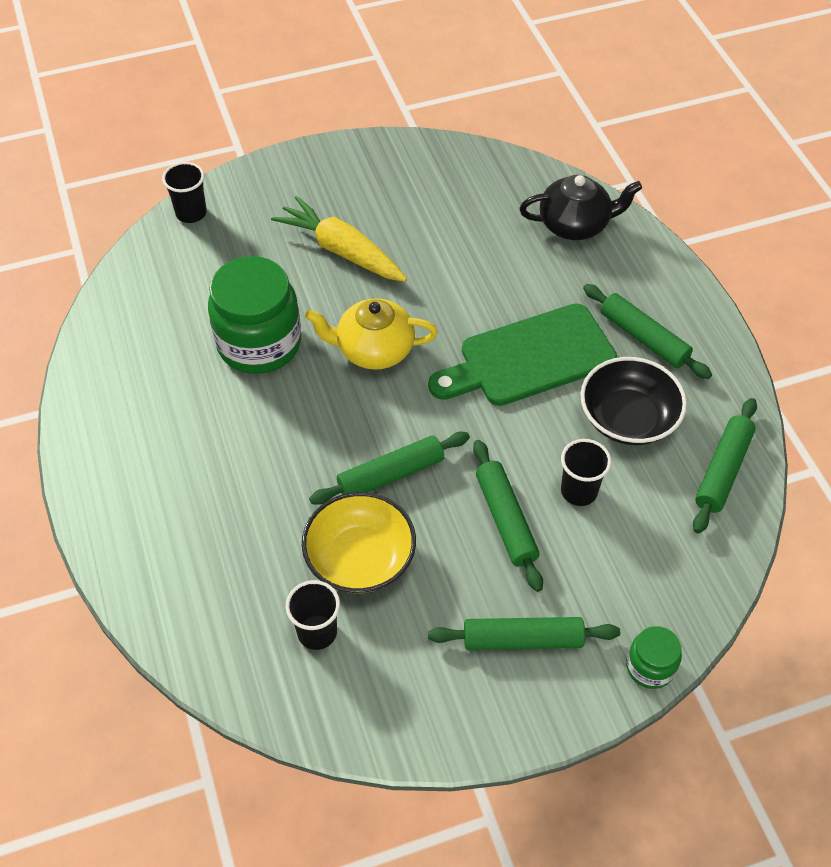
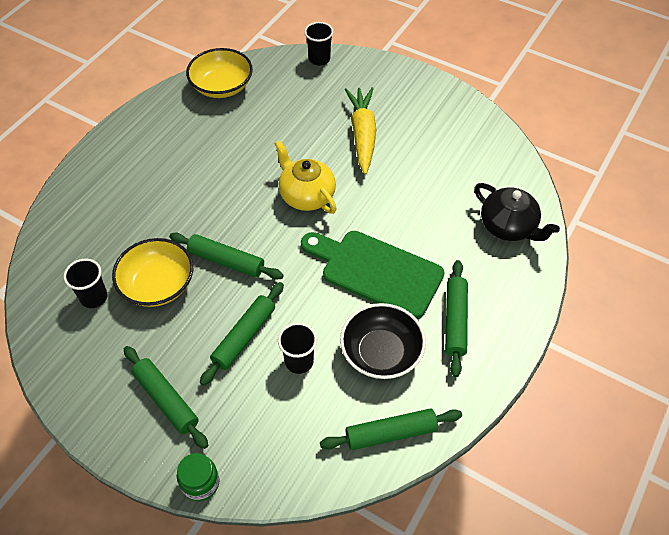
camera: 50 degrees right, 0 degrees up
(127, 322) = (222, 86): none -> yellow bowl
(259, 343) = (260, 145): green jar -> none

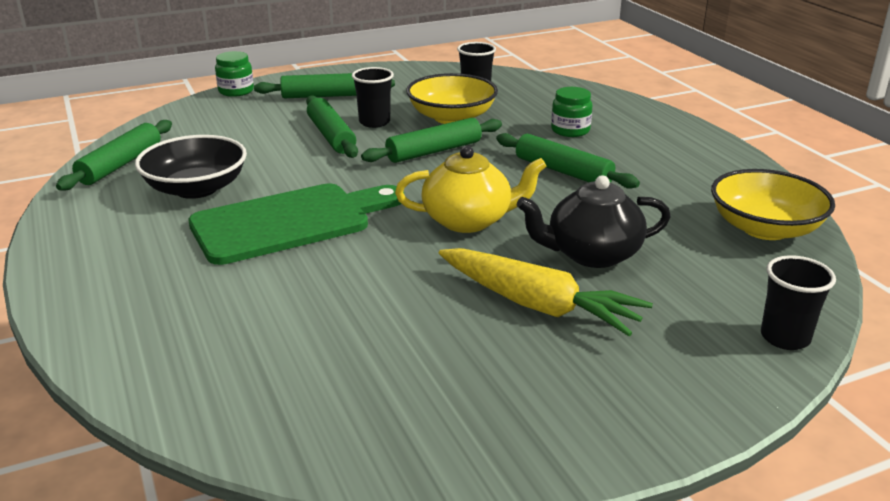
camera: 125 degrees right, 25 degrees down
(138, 208) = (570, 130): none -> green jar
(299, 361) = (262, 150): black cup -> black cup (374, 122)
(455, 321) = (147, 243): green rolling pin -> green rolling pin (563, 171)
(508, 227) = (185, 354): black teapot -> black teapot (591, 254)

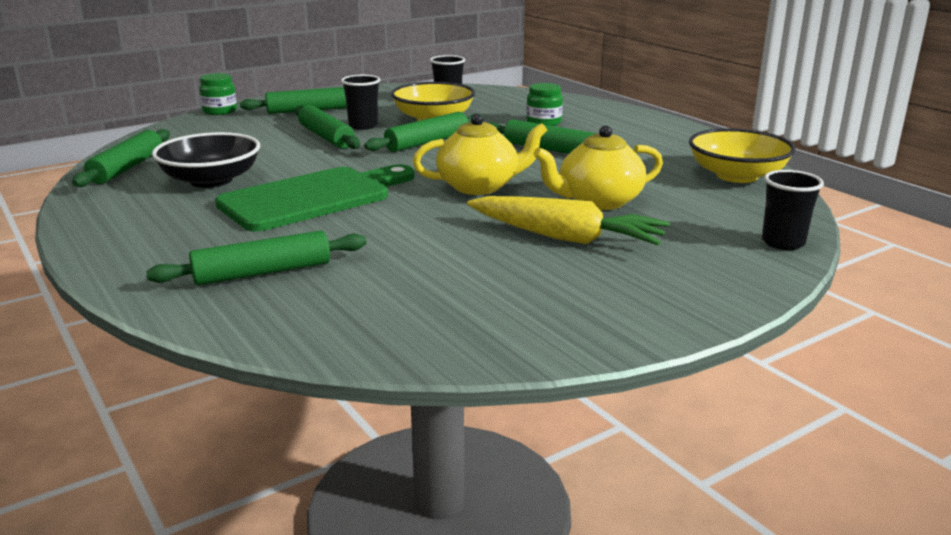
camera: 10 degrees left, 5 degrees down
(205, 323) = (262, 272): none -> green rolling pin
(591, 254) = (598, 201): black teapot -> yellow teapot

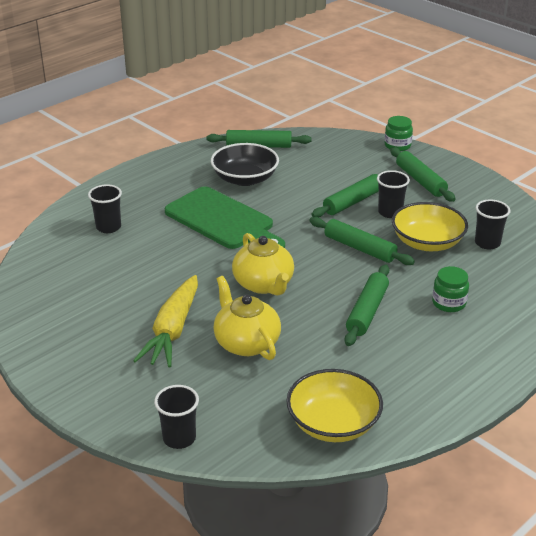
camera: 80 degrees right, 10 degrees up
(262, 272) = (108, 227): green rolling pin -> black cup

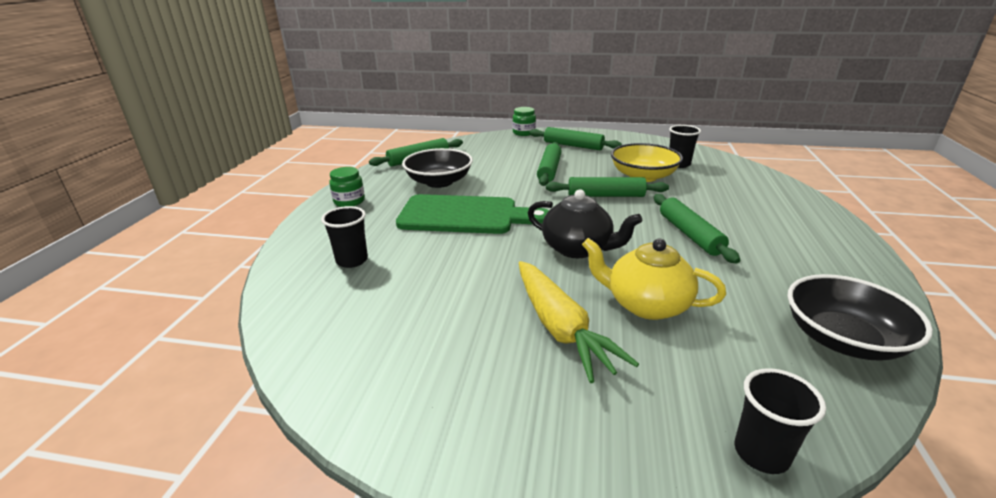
camera: 35 degrees left, 5 degrees down
(264, 284) = (578, 249): yellow teapot -> black teapot
(333, 423) = (842, 339): yellow bowl -> black bowl
(390, 212) = (586, 168): black cup -> none
(449, 303) = (728, 206): green jar -> green jar (349, 201)

